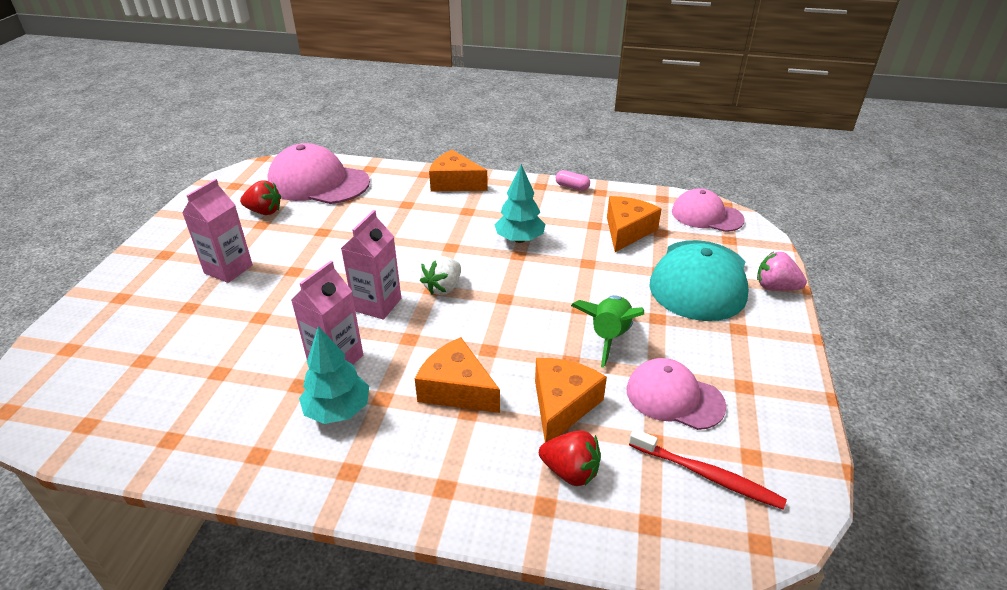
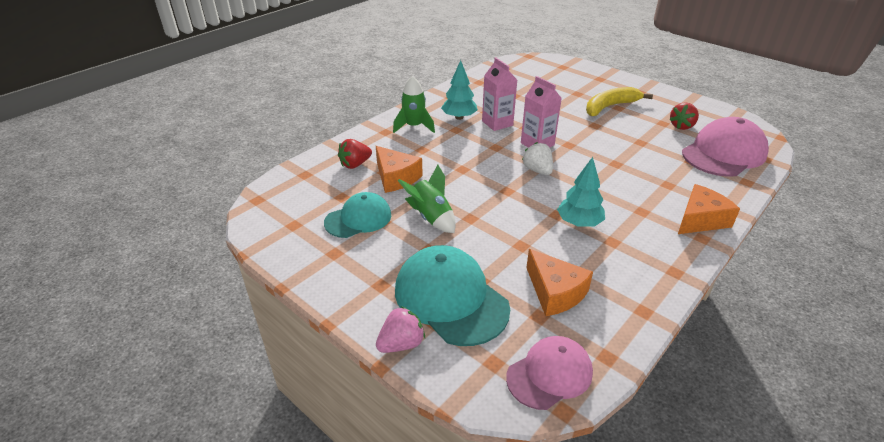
camera: 120 degrees right, 0 degrees up
(228, 269) = (610, 107): pink carton -> yellow banana
(403, 455) = (414, 126): none -> green rocket
(456, 389) = (441, 150): orange cheese -> none
(572, 187) = (663, 294): pink capsule -> none
(674, 397) = (358, 219): pink cap -> turquoise cap
(707, 475) = (303, 203): red toothbrush -> none

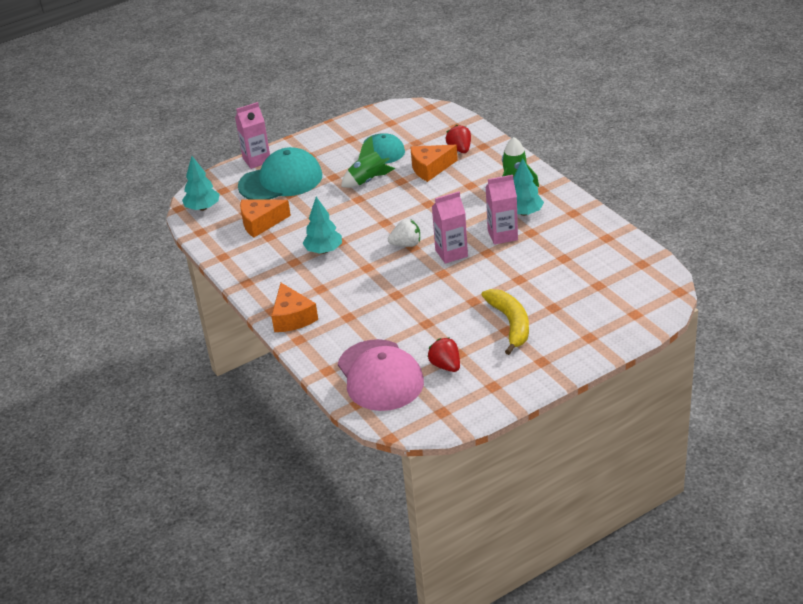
camera: 110 degrees right, 0 degrees up
(401, 344) = (257, 160): pink strawberry -> pink carton
(549, 374) = (203, 208): pink cap -> turquoise tree

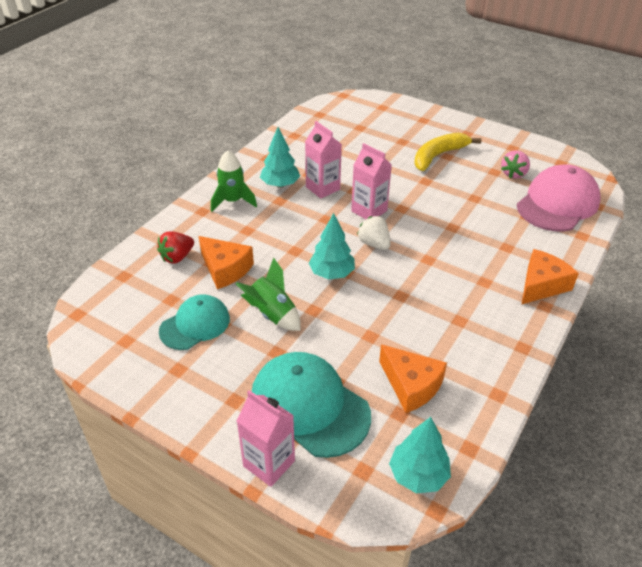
camera: 120 degrees left, 5 degrees up
(324, 250) = (424, 302): turquoise tree -> turquoise tree (331, 273)
(446, 366) = (513, 174): red strawberry -> pink strawberry

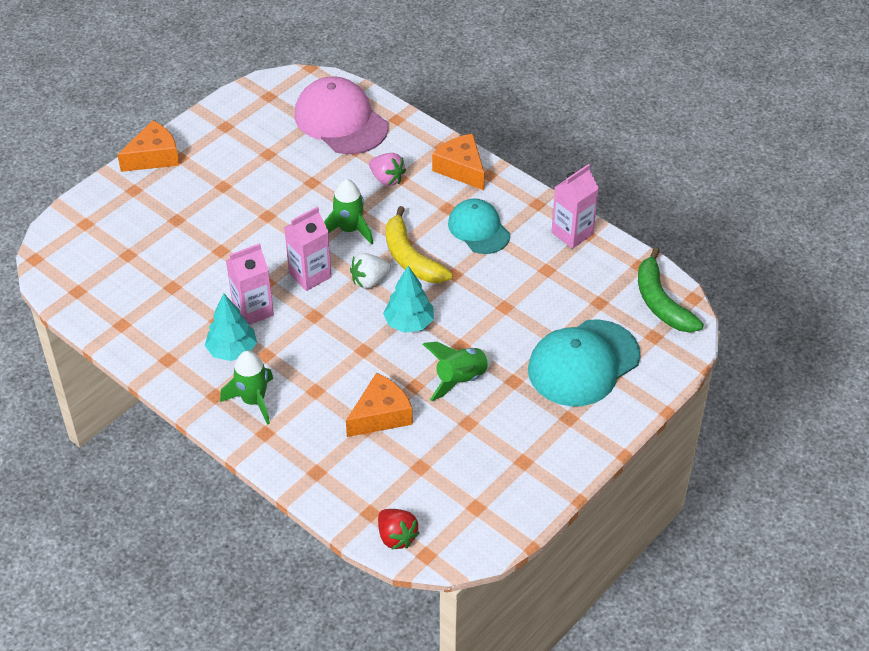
camera: 80 degrees left, 5 degrees up
(177, 257) = (349, 460): red strawberry -> red strawberry (396, 537)
(195, 325) = (464, 445): turquoise cap -> turquoise cap (478, 229)
(269, 463) = (640, 398): pink carton -> pink carton (572, 233)
(411, 385) = (569, 288): orange cheese -> orange cheese (154, 157)
(418, 475) = (661, 302): turquoise tree -> green banana
(429, 225) = (349, 230): none -> green rocket
(438, 156) = (220, 193): yellow banana -> yellow banana (410, 258)
(513, 174) = (277, 139): pink strawberry -> pink strawberry (387, 179)

